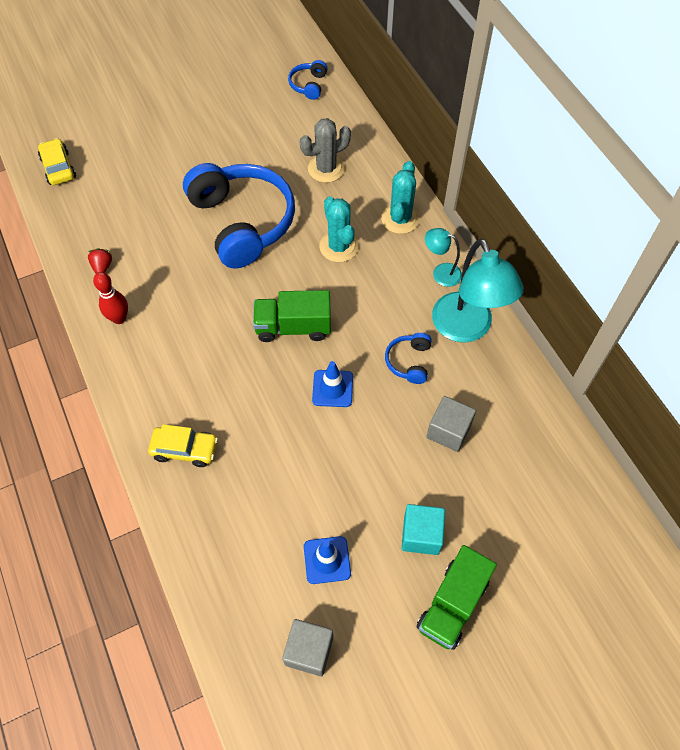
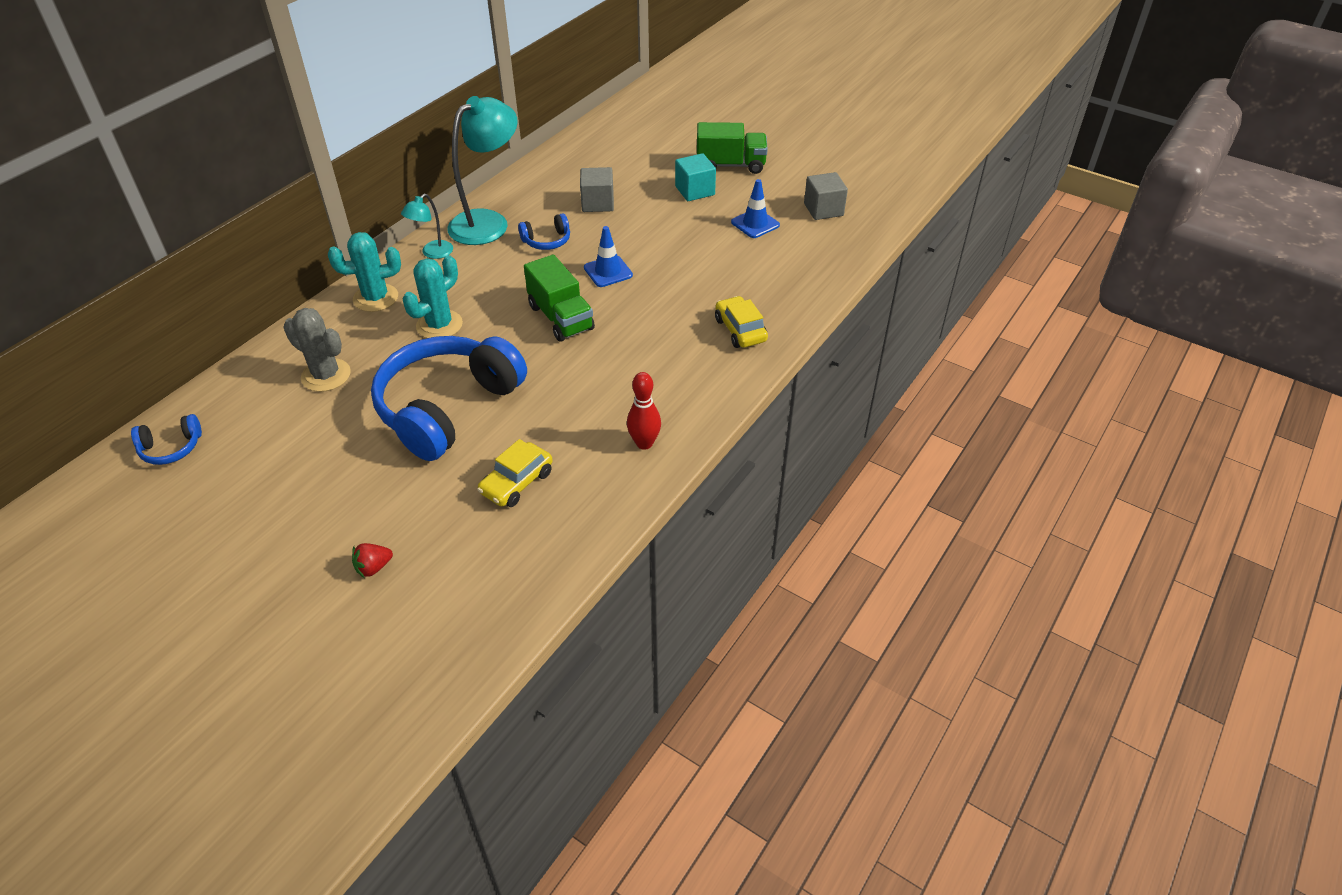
camera: 120 degrees left, 15 degrees down
(58, 168) = (455, 638): yellow car -> yellow car (517, 482)
(102, 267) = (588, 494): red strawberry -> red strawberry (373, 567)
(441, 273) = (432, 253): turquoise lamp -> turquoise lamp turned 45 degrees clockwise

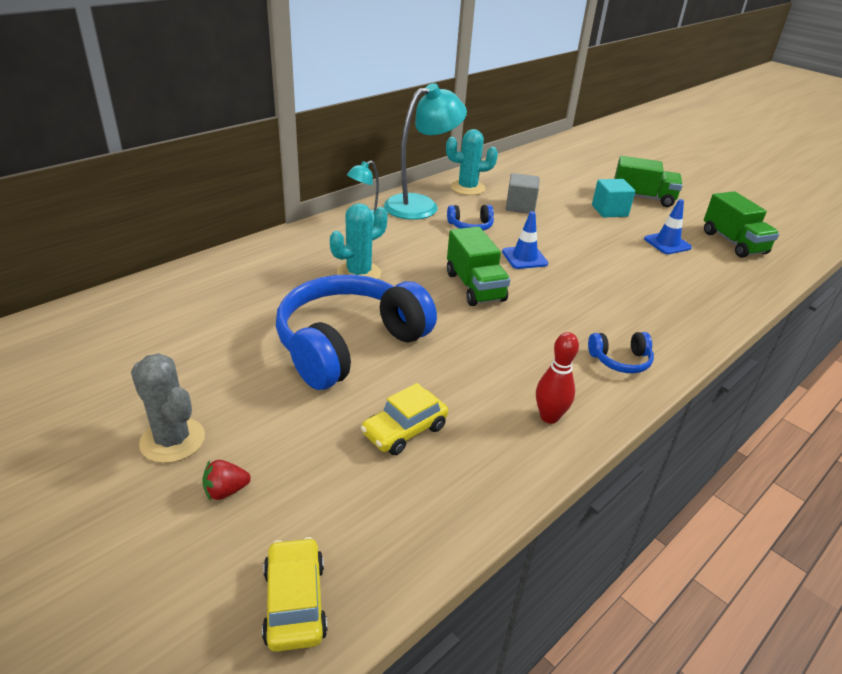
camera: 10 degrees right, 10 degrees down
(171, 448) = (74, 330): blue headphones -> blue headphones (620, 360)
(326, 375) = (242, 295): grey cactus -> grey cactus (172, 440)
(376, 298) = (307, 243): turquoise cactus -> turquoise cactus (467, 188)
(740, 330) = (655, 327): yellow car -> yellow car (295, 602)
(823, 209) = (733, 243): grey cube -> green truck

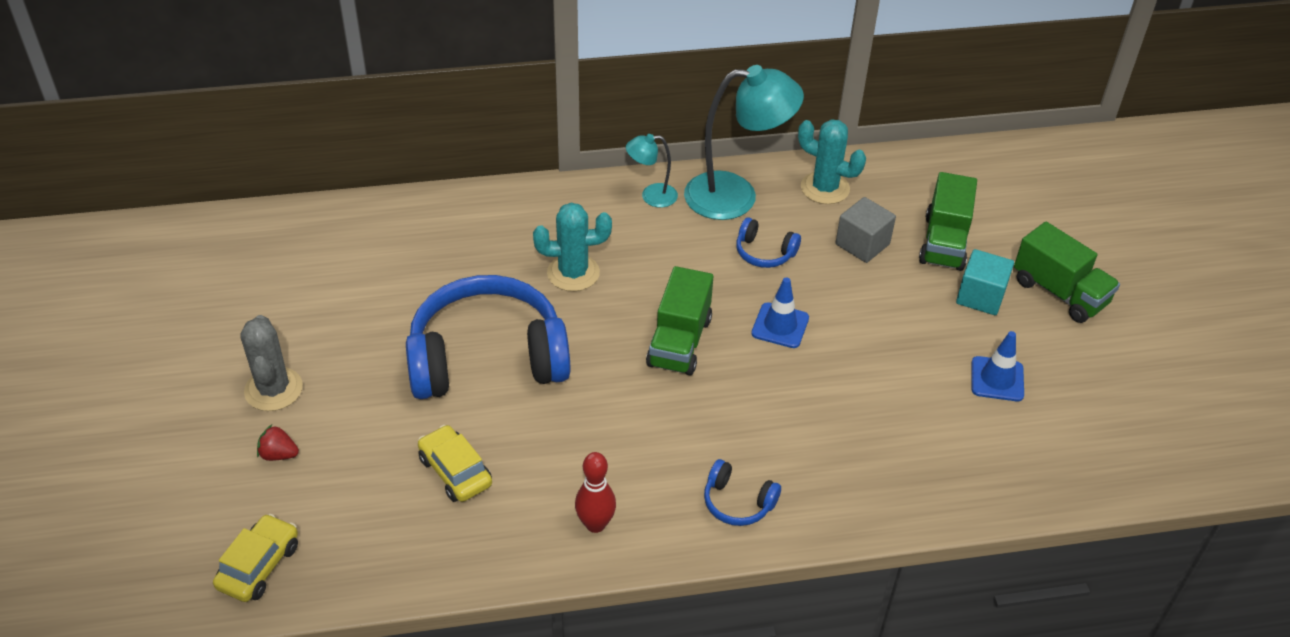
camera: 35 degrees right, 10 degrees up
(404, 430) = (455, 471): yellow car -> yellow car turned 60 degrees clockwise
(733, 243) = (1098, 417): green truck -> green truck (944, 242)

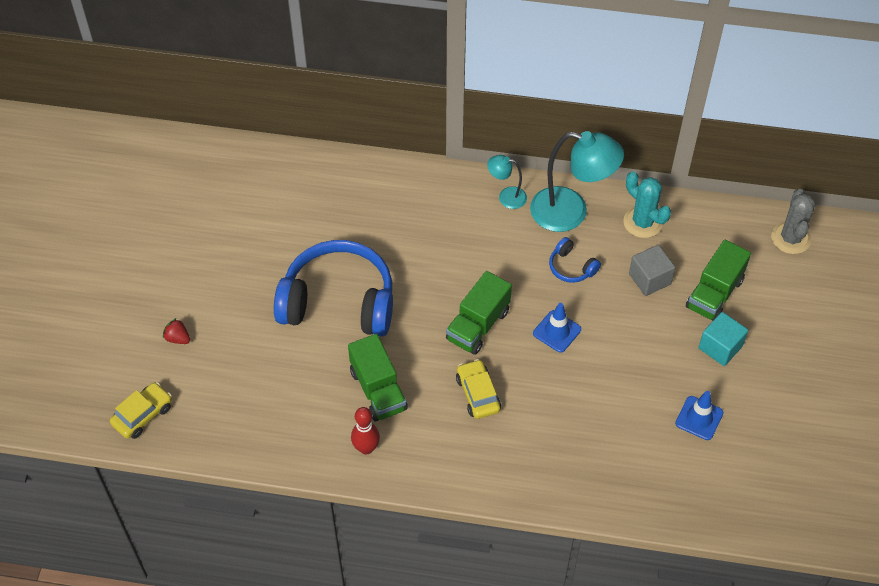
camera: 20 degrees right, 10 degrees up
(273, 389) = (188, 288): grey cactus -> grey cactus (790, 238)
(455, 471) = (287, 383): yellow car -> yellow car (478, 394)
(573, 273) = (423, 248): turquoise cactus -> none
(738, 502) = (468, 460): blue headphones -> none
(1059, 292) = (784, 360): green truck -> green truck (378, 390)

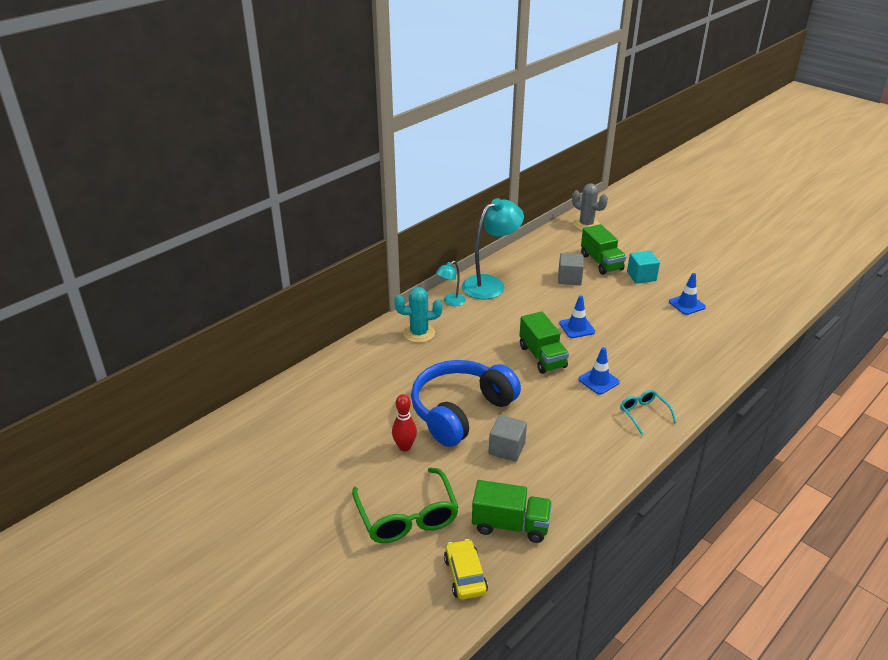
camera: 55 degrees left, 20 degrees down
(178, 338) = (407, 516): red strawberry -> green glasses
(314, 366) = (507, 448): none -> grey cube
(366, 448) = (603, 453): red bowling pin -> red bowling pin (404, 447)
(378, 390) = (556, 425): green truck -> green truck (510, 525)
(454, 457) = (643, 414): none -> turquoise glasses
(478, 394) = (598, 381): yellow car -> blue traffic cone
(571, 267) = (532, 301): blue headphones -> none
(642, 222) = (525, 263): turquoise cactus -> turquoise cactus (419, 333)

